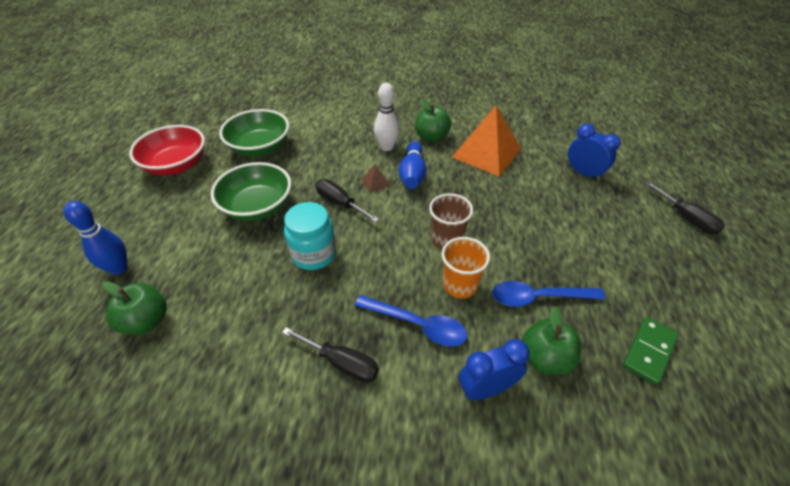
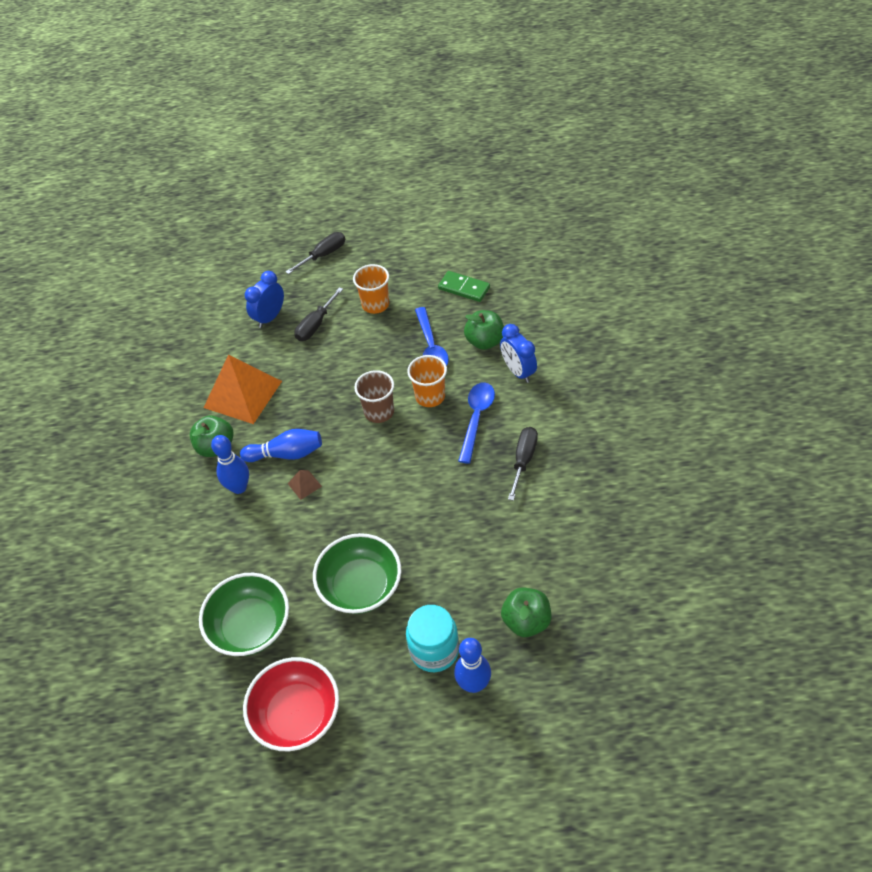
camera: 95 degrees left, 5 degrees up
(314, 254) = (418, 512): turquoise jar -> turquoise jar (434, 650)
(340, 203) = (342, 509): black screwdriver -> black screwdriver (315, 325)
(387, 147) = (239, 487): white bowling pin -> blue bowling pin
(608, 254) = (375, 304): none -> orange cup

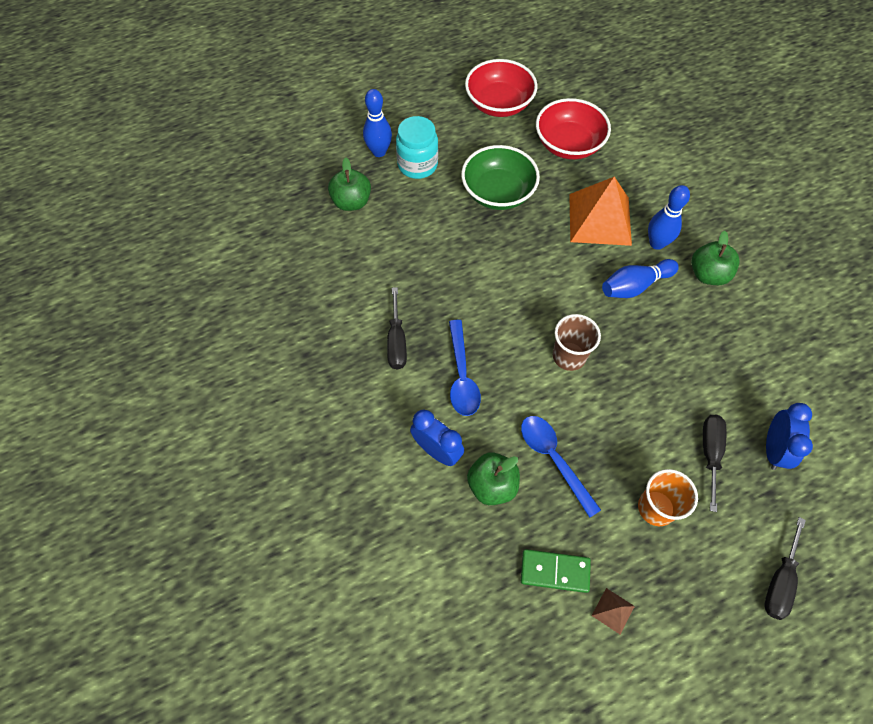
camera: 155 degrees right, 10 degrees up
(242, 394) = (726, 338): orange pyramid -> orange pyramid (600, 219)
(251, 626) = (568, 144): green bowl -> red bowl
(304, 484) = (598, 261): brown pyramid -> brown pyramid (613, 610)
(430, 396) = (523, 390): orange cup -> none

